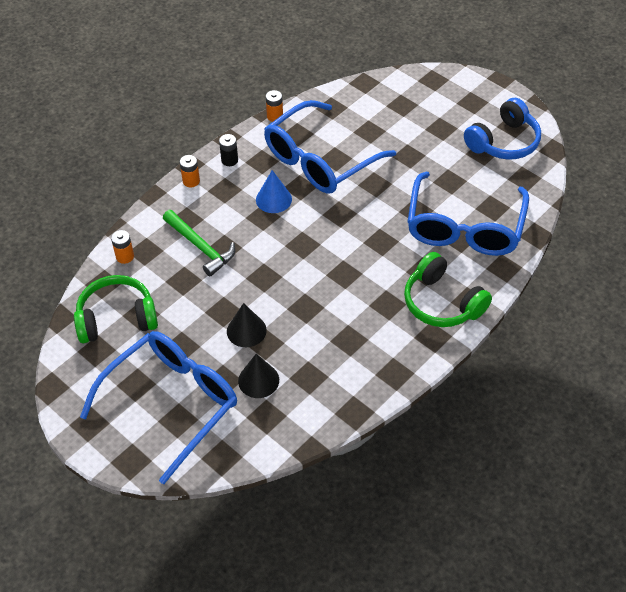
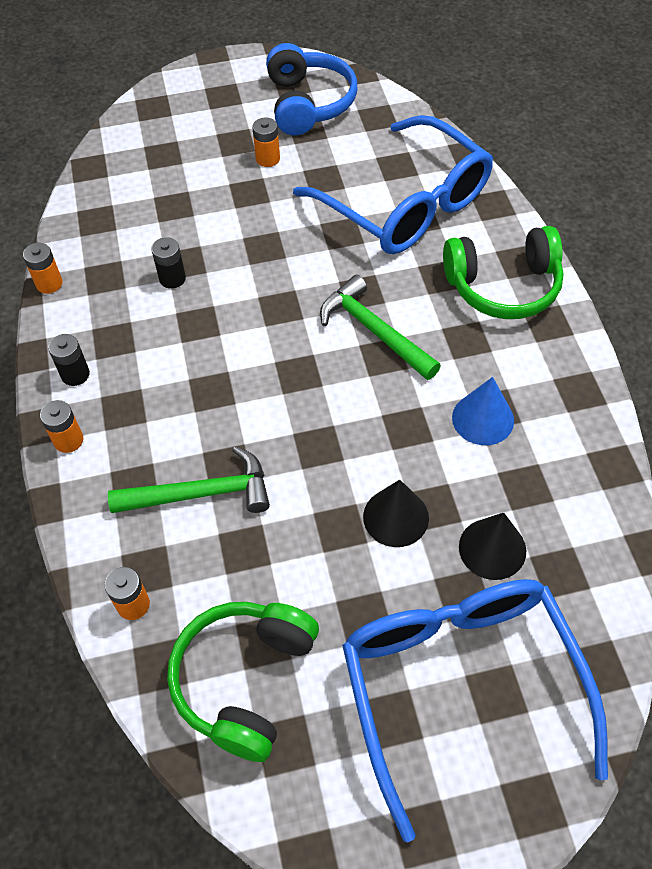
camera: 55 degrees left, 5 degrees up
(273, 199) = (192, 362): blue cone -> blue cone (483, 419)
(320, 160) = (172, 278): blue glasses -> black battery
(358, 261) = (374, 330): none -> green hammer
(441, 149) = (268, 159): none -> orange battery

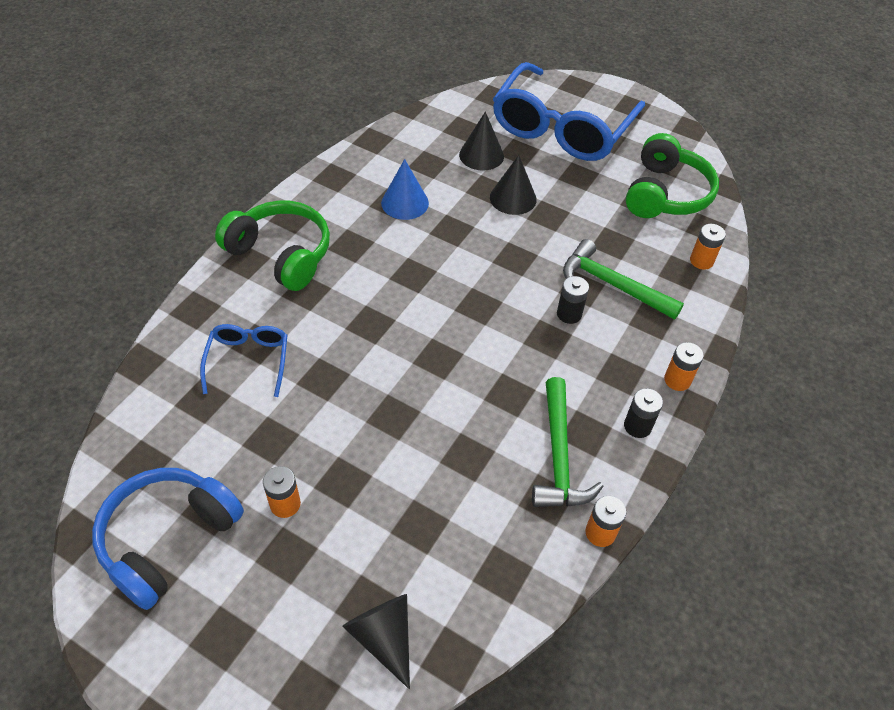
camera: 140 degrees left, 5 degrees down
(137, 149) = (383, 637): none -> black cone
(172, 278) = (492, 448): black battery -> black battery (569, 314)
(245, 680) = (665, 194): green headphones -> green headphones turned 45 degrees counterclockwise
(374, 330) = (397, 292): green hammer -> green hammer (558, 456)
(405, 204) = (248, 360): blue glasses -> blue glasses, size x0.47

